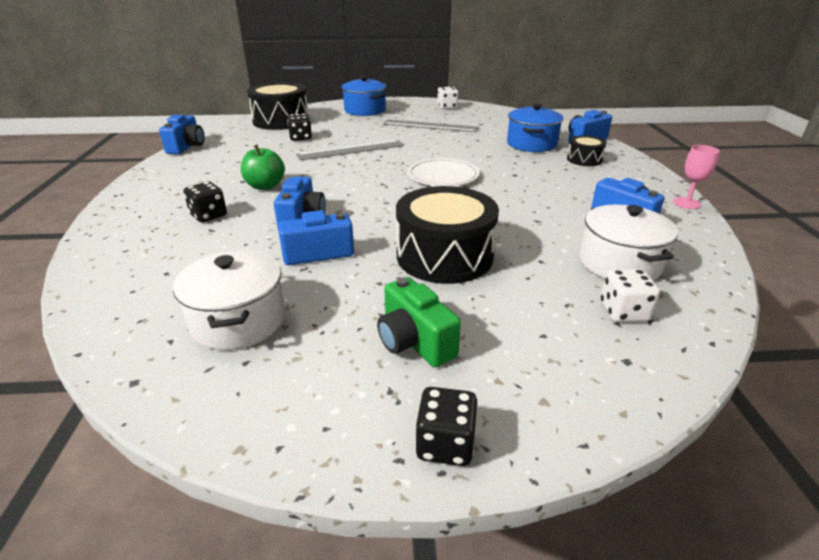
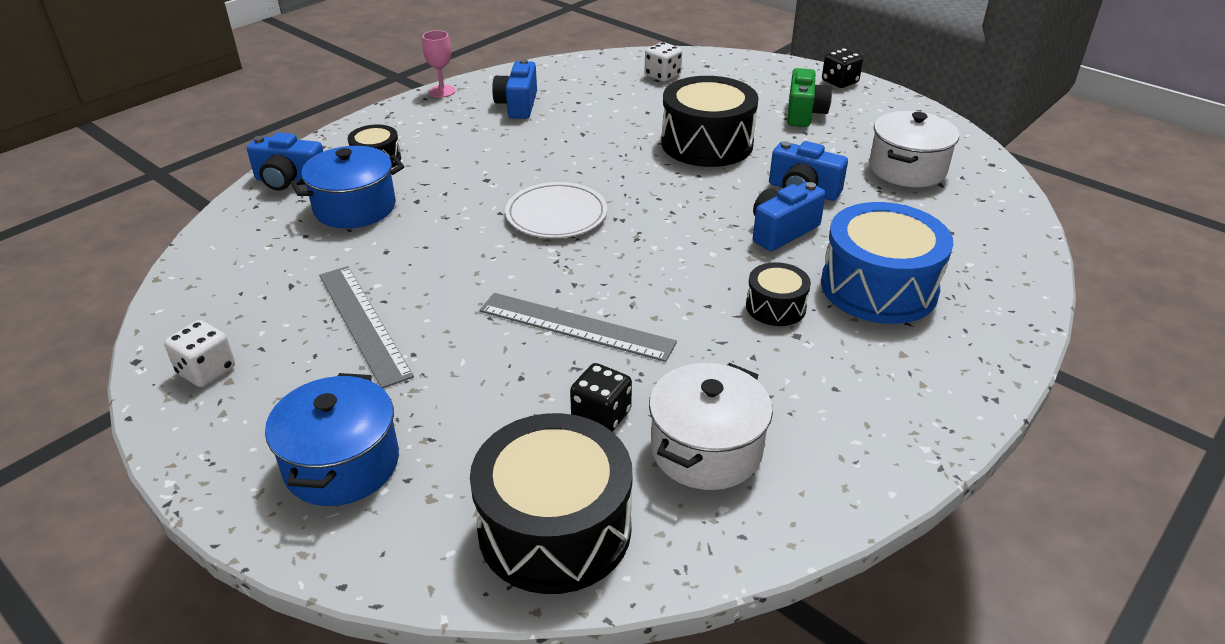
camera: 135 degrees left, 5 degrees up
(187, 147) = (829, 514): blue camera -> none
(208, 215) = (878, 287): black dice -> blue drum
(265, 186) = (775, 307): green apple -> black drum
(619, 263) = (603, 89): white pot -> white pot (706, 449)

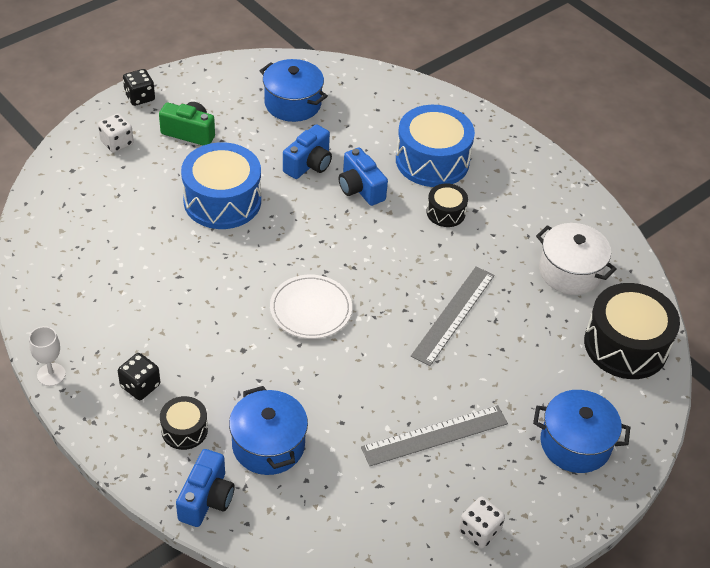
camera: 85 degrees left, 10 degrees up
(442, 91) = (51, 374): pink goblet -> white goblet
(518, 105) = (106, 316): blue camera -> none
(601, 416) = (540, 313): black dice -> black dice (140, 386)
(662, 75) = (82, 204): white dice -> white dice (117, 143)
(707, 143) = (222, 201): black drum -> blue drum
(907, 169) = (292, 104): white pot -> blue pot

